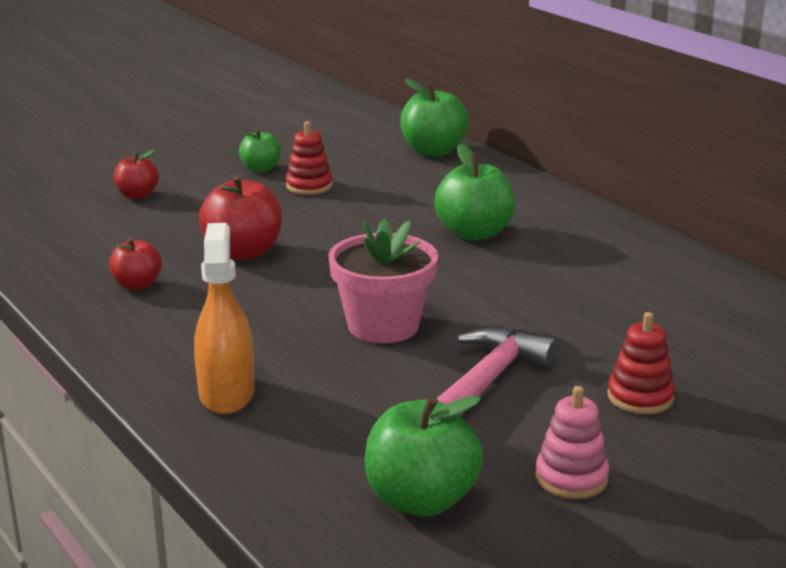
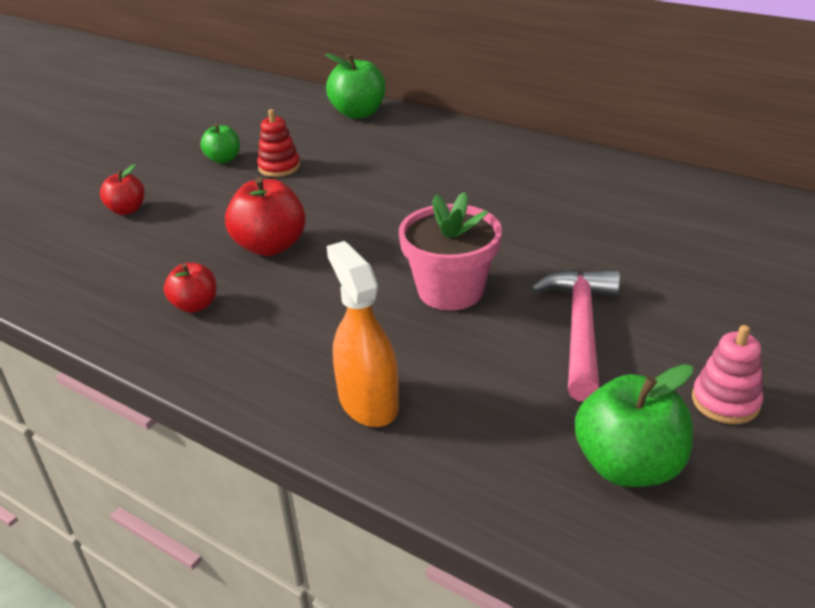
camera: 20 degrees left, 10 degrees up
(474, 233) = (452, 182): green apple -> none
(640, 397) = (707, 305): red stacking toy -> none

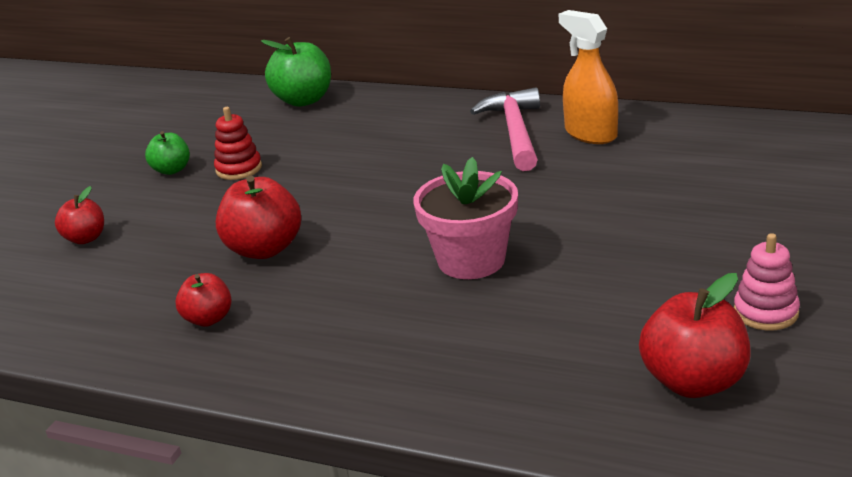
camera: 10 degrees left, 5 degrees down
(368, 402) = (427, 374): orange spray bottle -> orange spray bottle (590, 134)
(580, 329) = (612, 273): pink hammer -> pink hammer (515, 132)
(628, 465) = (694, 382): green apple -> red apple

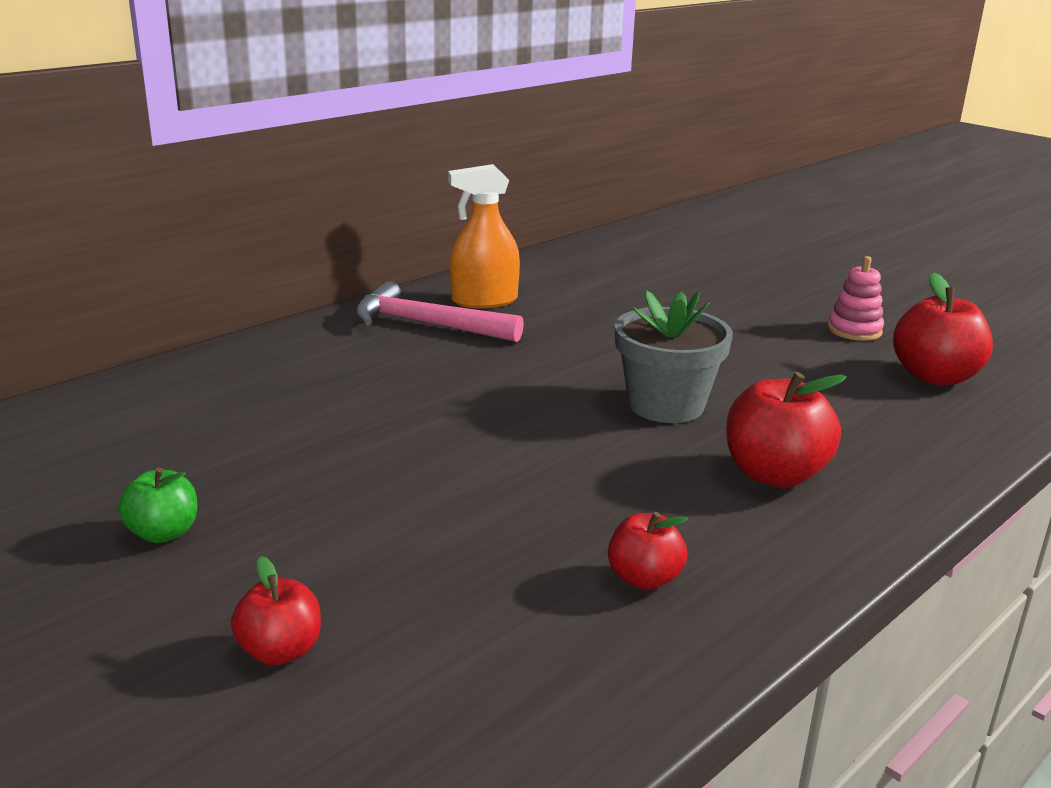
camera: 70 degrees left, 5 degrees down
(239, 169) = (253, 482): red stacking toy -> none
(264, 249) = (507, 507): red apple -> red apple (774, 474)
(303, 100) = (123, 400): green apple -> none
(471, 260) = (666, 405): pink flower pot -> grey flower pot

